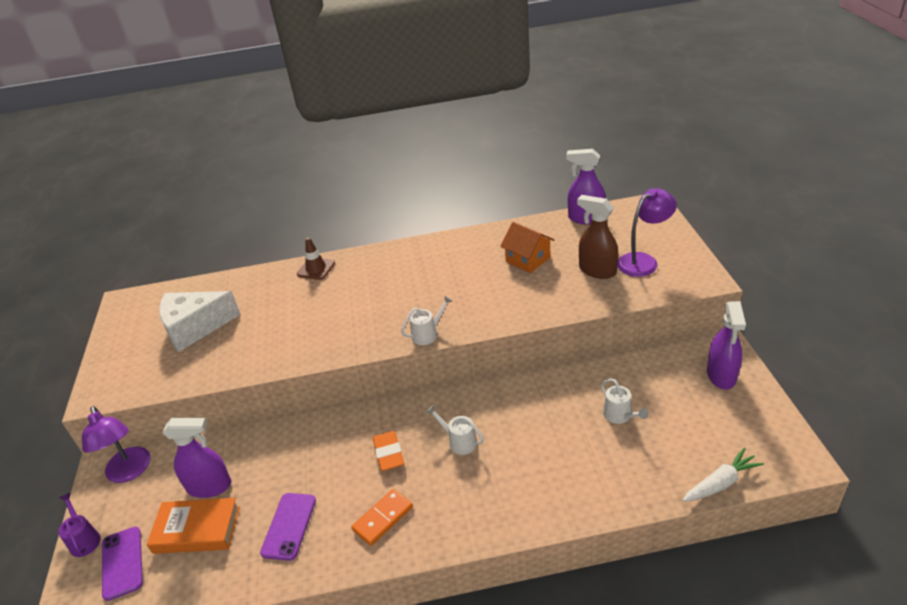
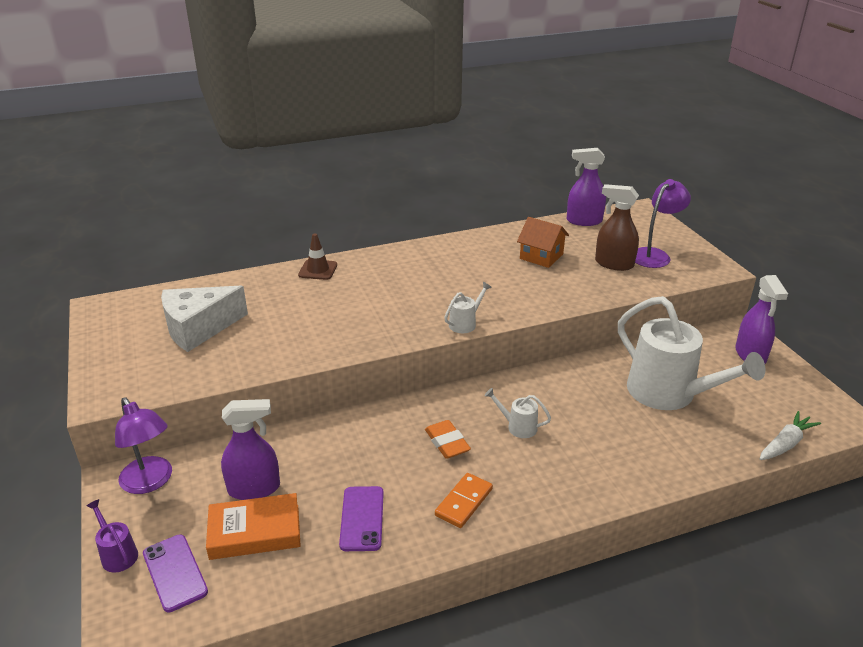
camera: 15 degrees left, 5 degrees down
(620, 416) = (669, 394): white watering can -> white watering can, size x2.39

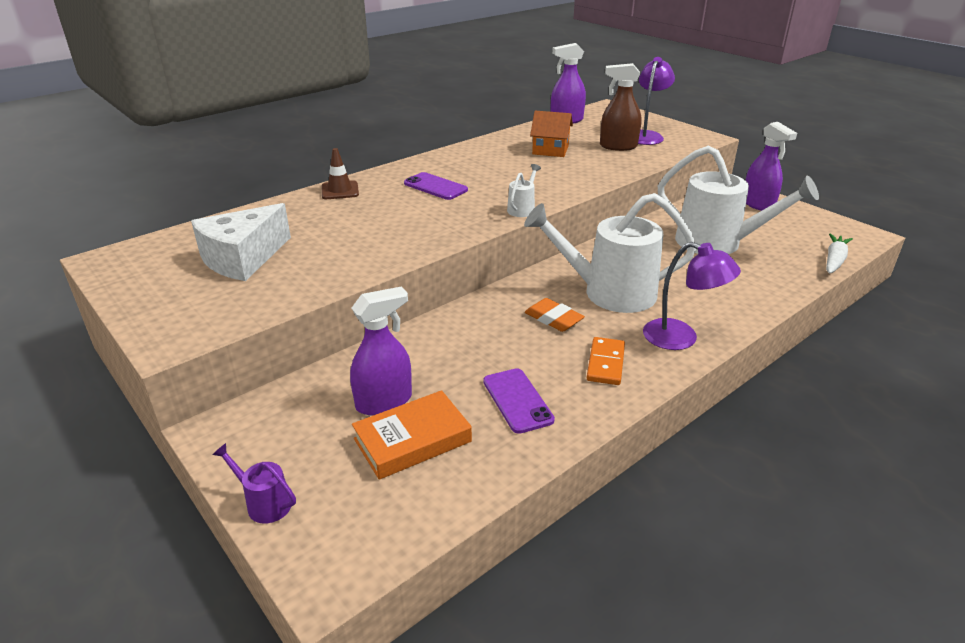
camera: 20 degrees left, 0 degrees up
(150, 482) = (258, 424): purple lamp -> purple lamp (681, 338)
(175, 572) = (347, 502): purple phone -> purple phone (435, 187)
(517, 427) = (608, 293): white watering can -> white watering can, size x2.39

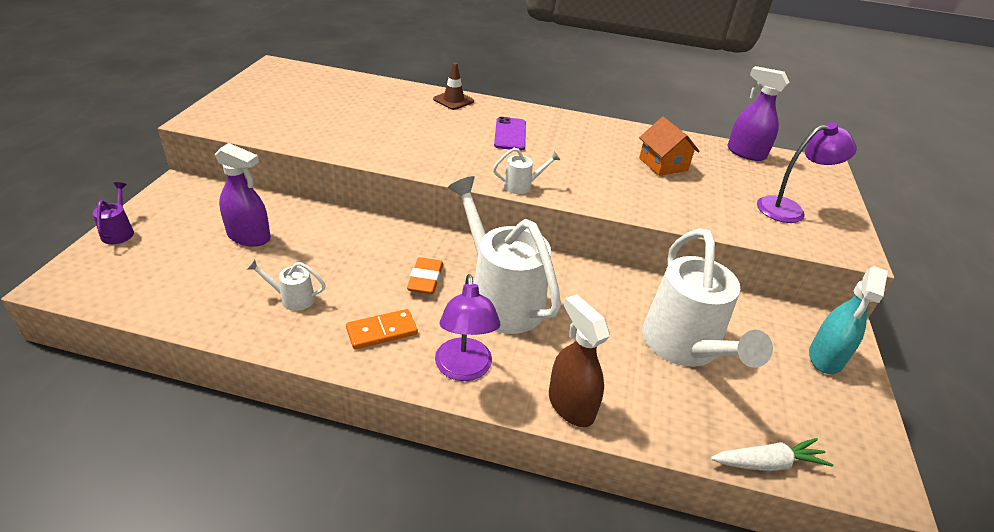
camera: 50 degrees right, 5 degrees up
(243, 258) = (317, 104): white cheese -> none
(412, 440) = (212, 265): orange book -> none
(517, 400) = (292, 298): purple phone -> white watering can
(618, 146) = (732, 199): brown spray bottle -> brown spray bottle (570, 405)
(758, 204) = (825, 357): purple spray bottle -> turquoise spray bottle

